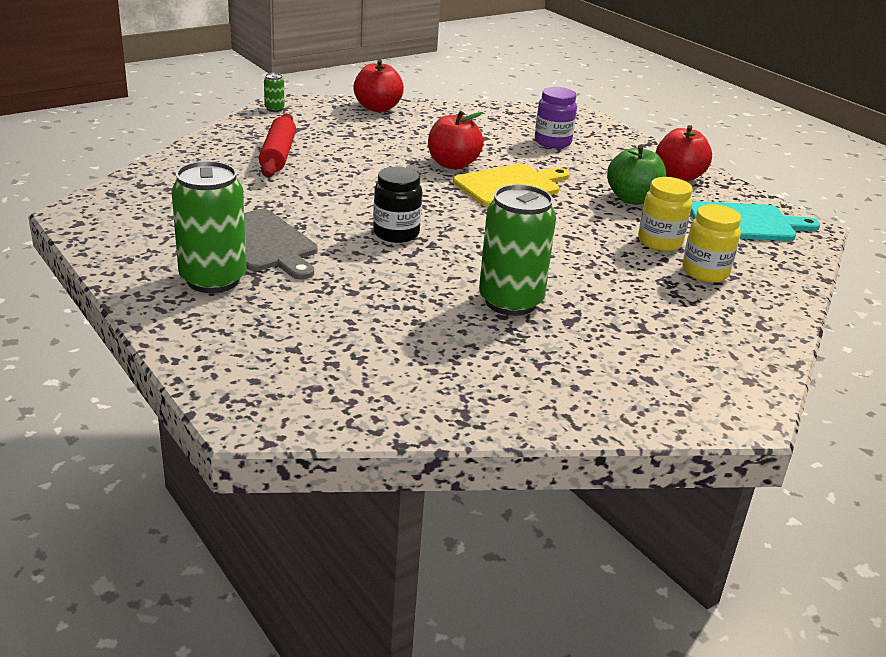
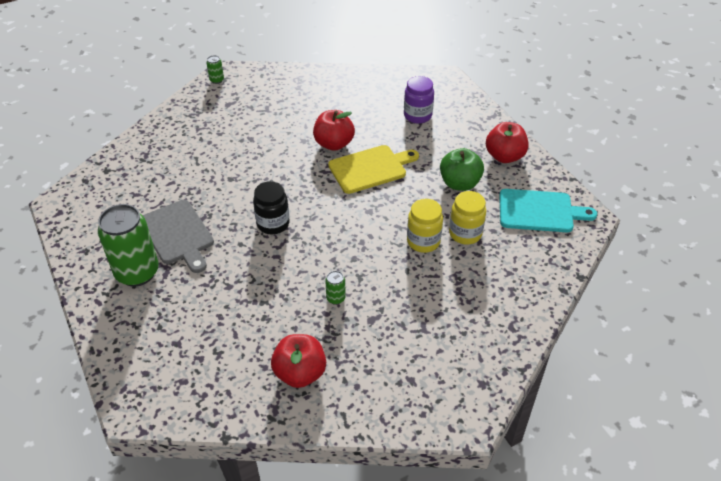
camera: 10 degrees right, 15 degrees up
(278, 155) = (208, 135): red rolling pin -> none
(377, 108) = (293, 77): red apple -> red apple (300, 373)
(510, 302) = (336, 298): green can -> green can, size x0.42
(705, 272) = (489, 268): yellow jar -> yellow jar (423, 241)

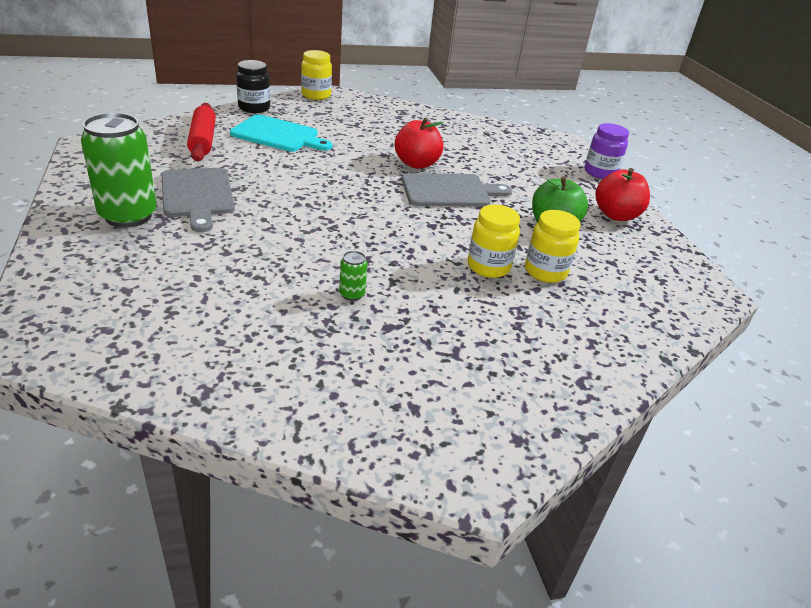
camera: 10 degrees right, 10 degrees down
(149, 169) = (203, 140): none -> red rolling pin
(217, 80) = (316, 95): green can -> yellow jar
(273, 224) = (312, 211): black jar -> black jar (254, 108)
(300, 373) = (264, 360): red apple -> none
(370, 168) = (449, 191): yellow cutting board -> grey cutting board
(417, 116) = (522, 162): purple jar -> purple jar (600, 173)
(539, 211) = (649, 272): turquoise cutting board -> turquoise cutting board (278, 135)

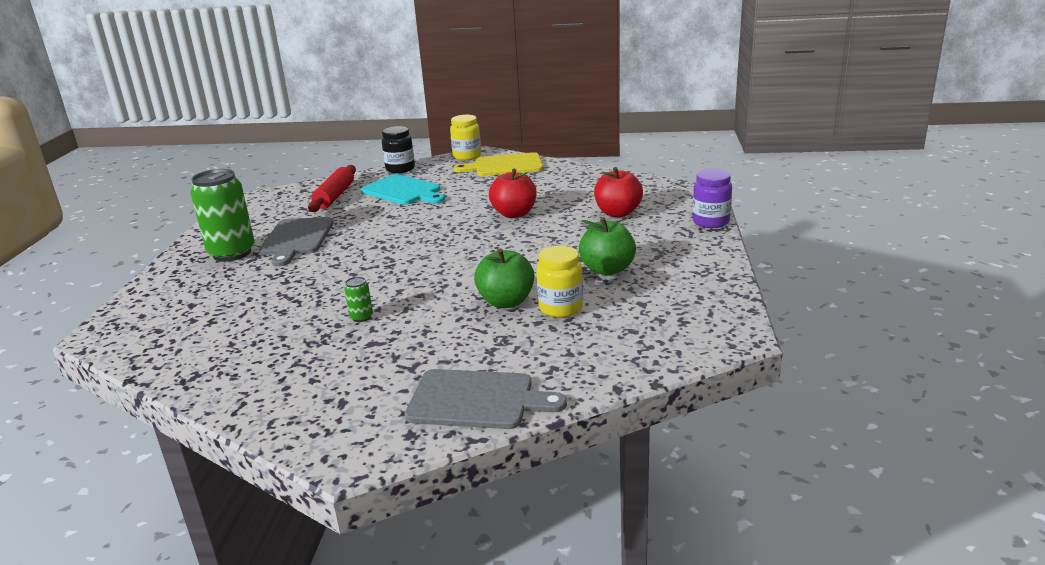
camera: 25 degrees right, 10 degrees down
(363, 108) = (504, 166): none -> yellow cutting board
(449, 191) = (526, 238): grey cutting board -> grey cutting board (476, 400)
(488, 267) = (506, 302): yellow jar -> green apple
(616, 215) = (689, 261): red apple -> red apple (618, 213)

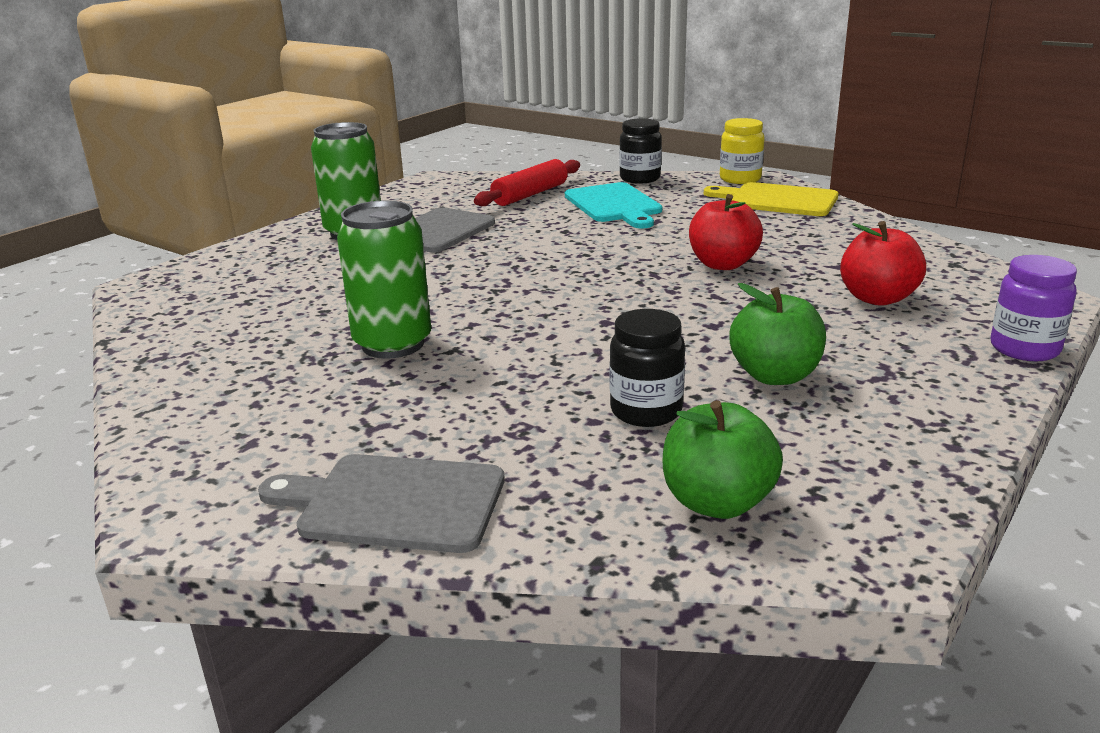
camera: 30 degrees right, 0 degrees up
(361, 317) = (393, 344): green can -> green can, size x2.39
(476, 400) = (394, 502): grey cutting board -> grey cutting board turned 150 degrees clockwise
(506, 302) = (583, 379): green apple -> green apple (717, 502)
(560, 308) = (646, 411): yellow jar -> black jar

